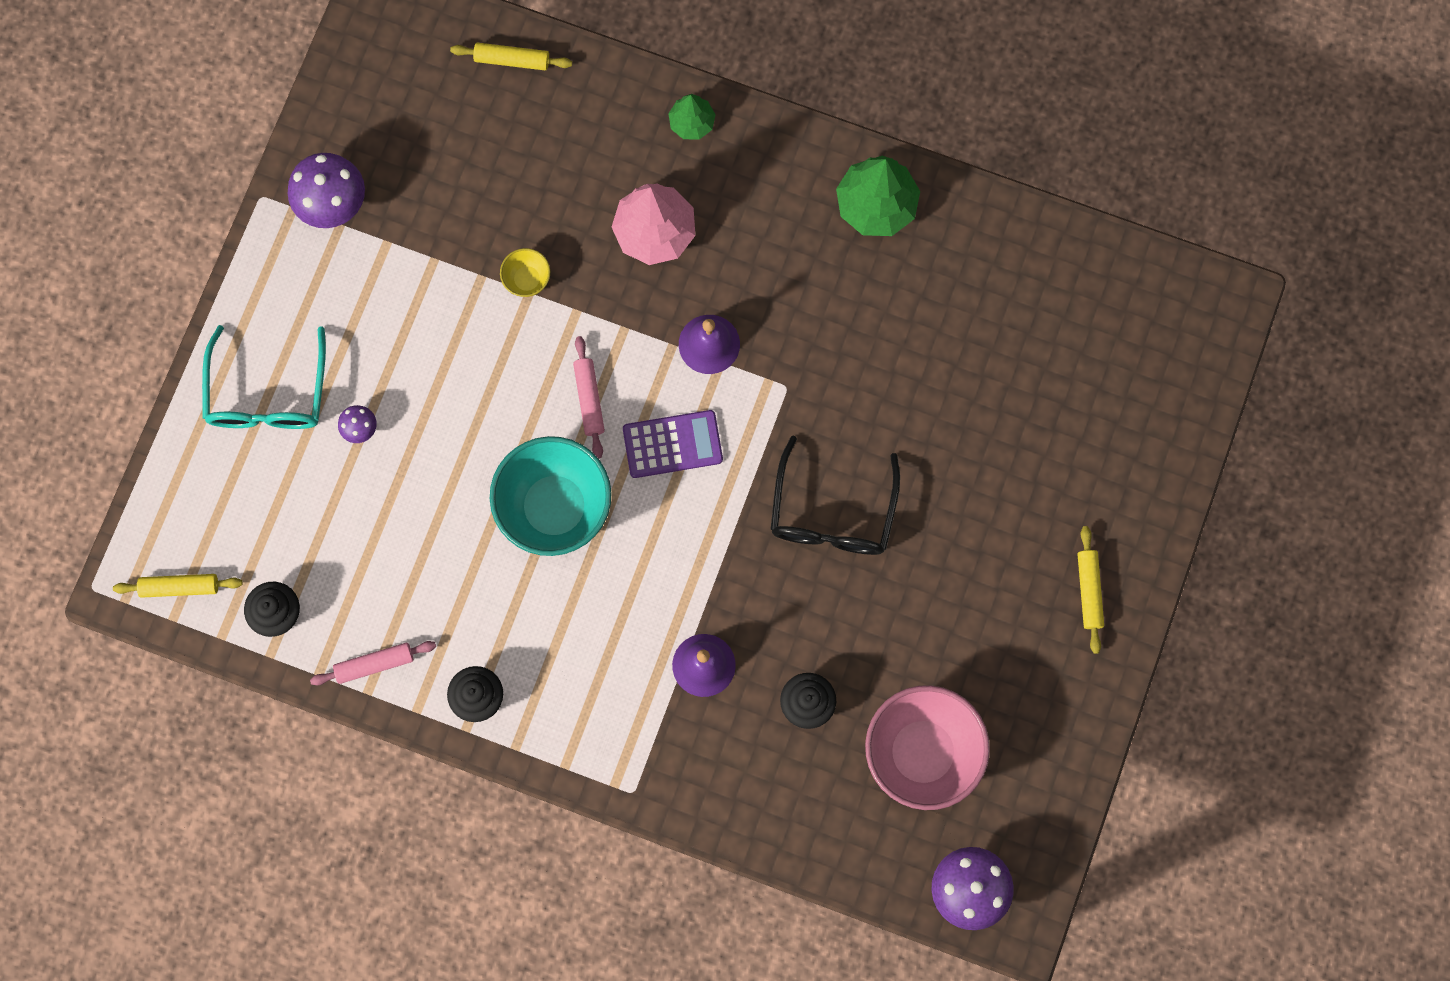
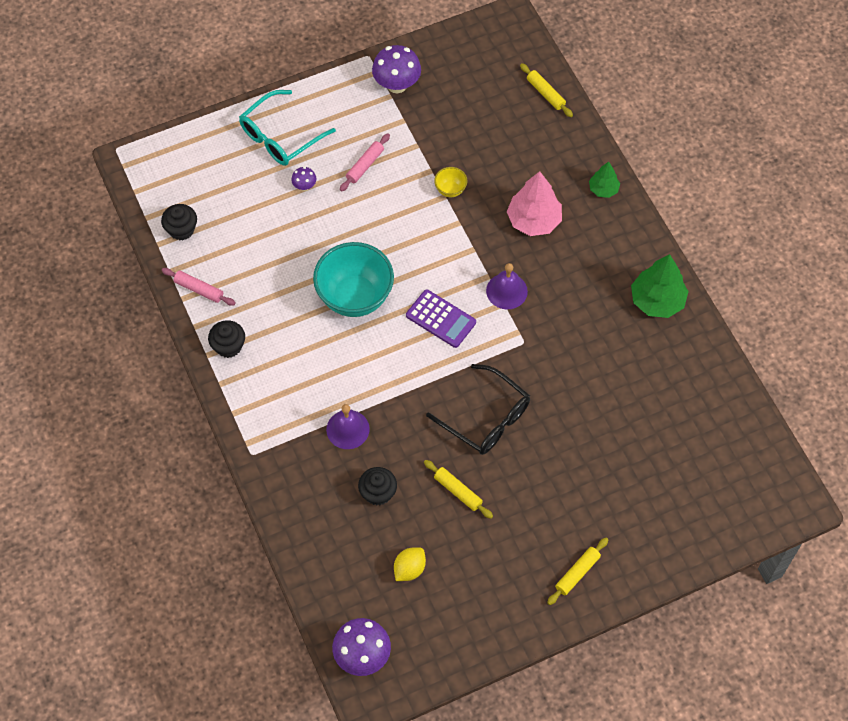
camera: 45 degrees right, 15 degrees down
(179, 587) = (153, 181): yellow rolling pin -> yellow rolling pin (458, 491)
(589, 399) = (423, 265): pink rolling pin -> pink rolling pin (365, 165)
(832, 511) = (485, 418): black glasses -> black glasses turned 105 degrees counterclockwise
(922, 753) = (409, 569): pink bowl -> yellow lemon

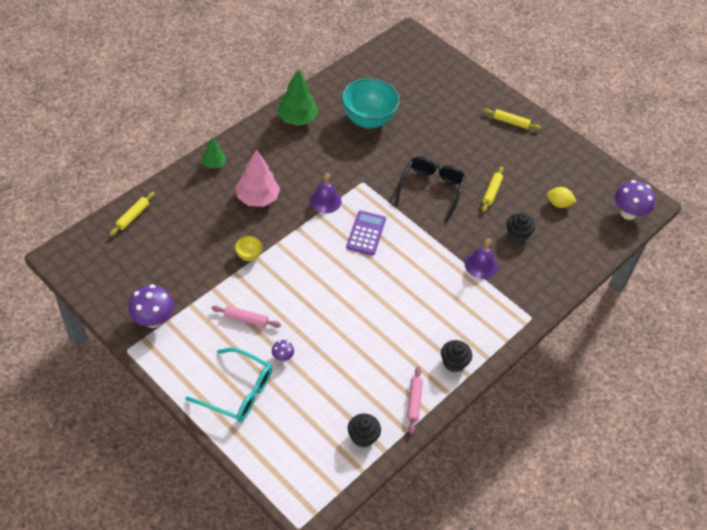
camera: 115 degrees left, 10 degrees down
(355, 297) = (372, 291): turquoise bowl -> turquoise bowl (368, 120)

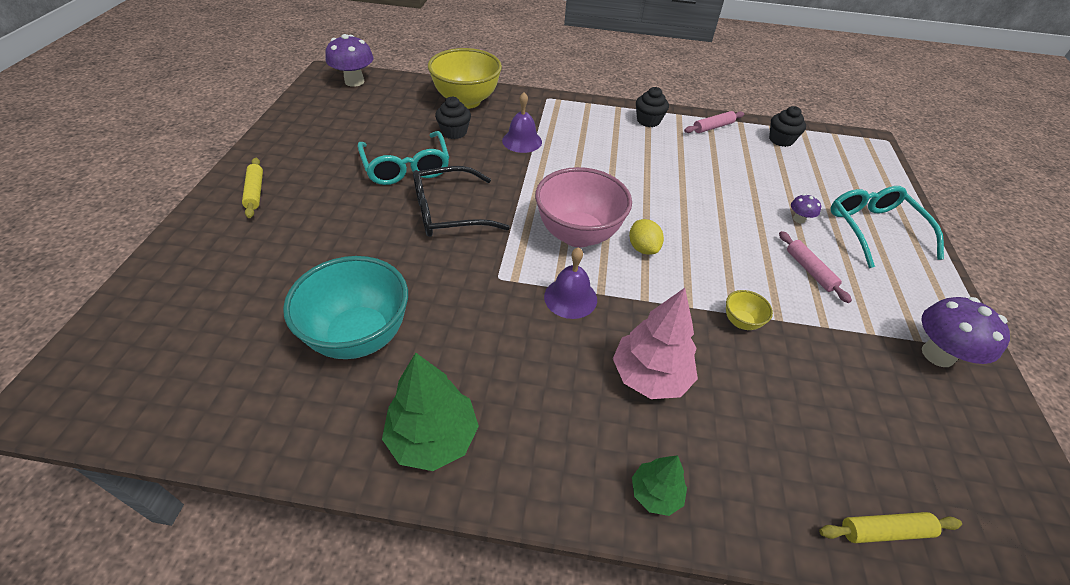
camera: 125 degrees left, 5 degrees down
(366, 233) = (578, 234): purple calculator -> pink bowl
(491, 192) = (406, 167): yellow rolling pin -> turquoise glasses
(558, 204) = (381, 120): yellow lemon -> yellow lemon (643, 248)
(558, 263) = (466, 101): none -> yellow bowl

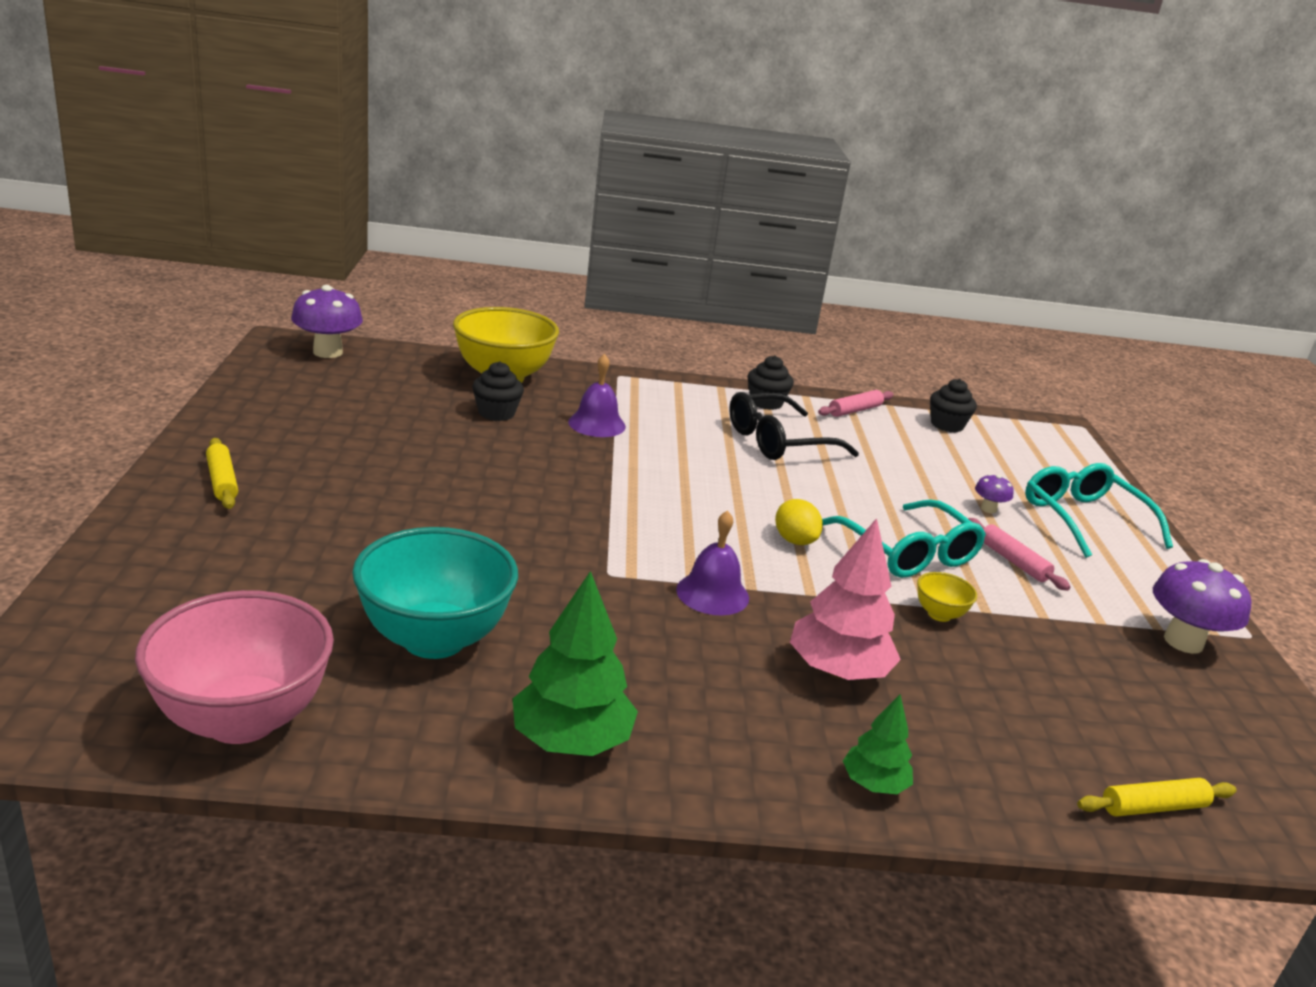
camera: 10 degrees left, 20 degrees down
(406, 167) = (439, 452): turquoise glasses -> turquoise glasses (907, 552)
(449, 212) = (518, 503): black glasses -> black glasses (779, 441)
(578, 234) = (704, 527): pink bowl -> pink bowl (242, 719)

